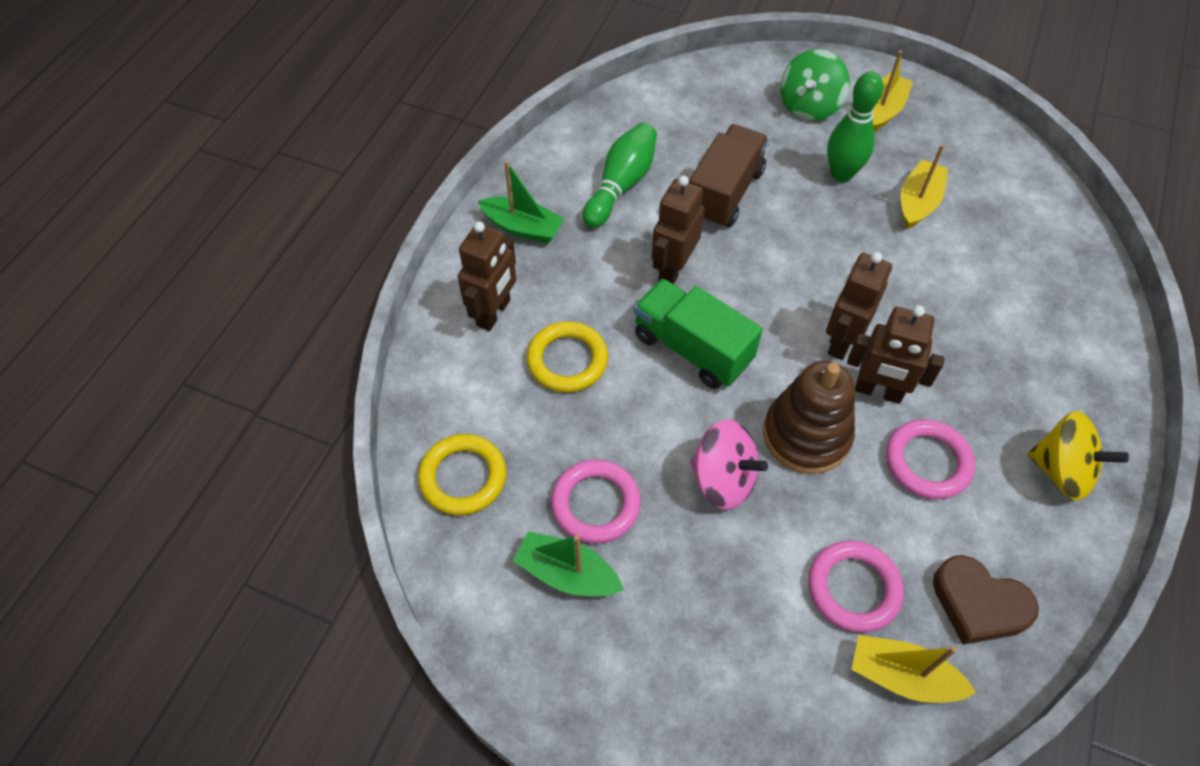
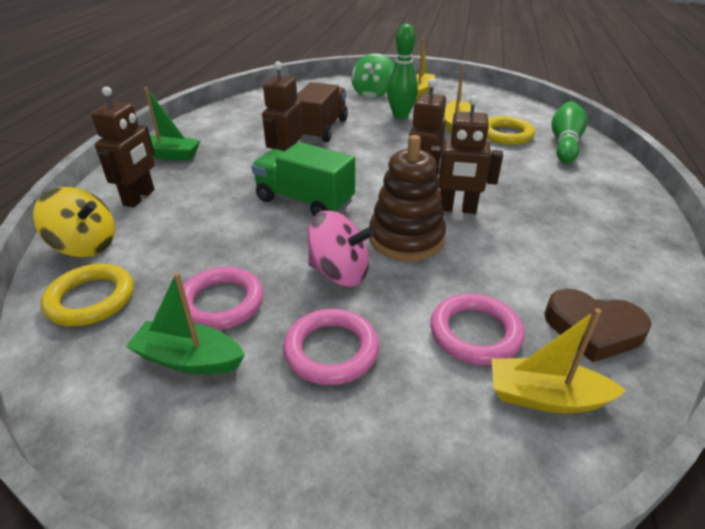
camera: 10 degrees left, 20 degrees down
(567, 360) = (200, 217): yellow ring -> yellow ring (506, 135)
(621, 185) = (246, 131): green bowling pin -> green bowling pin (564, 143)
(927, 462) = (510, 243): pink ring -> pink ring (331, 350)
(1061, 471) = (617, 237): yellow spinning top -> yellow spinning top (85, 245)

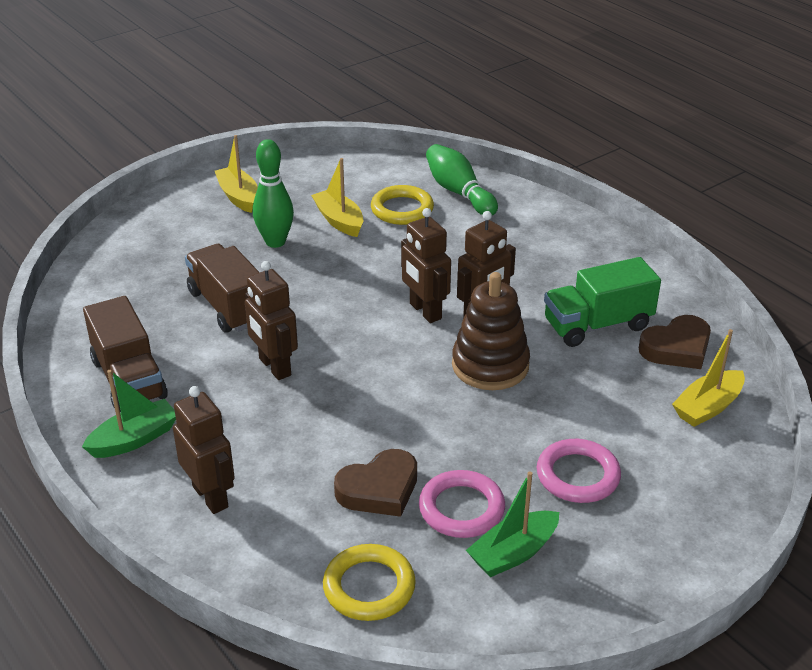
camera: 50 degrees left, 0 degrees up
(85, 245) = (266, 565): yellow spinning top -> none
(206, 254) = (379, 489): none -> brown heart
(220, 132) = (129, 379): none -> brown truck
(304, 201) = (362, 390): green truck -> green truck (597, 325)
(339, 273) = (494, 425): pink spinning top -> none
(372, 93) = (191, 226): green spinning top -> none
(475, 333) = (629, 399): pink ring -> none

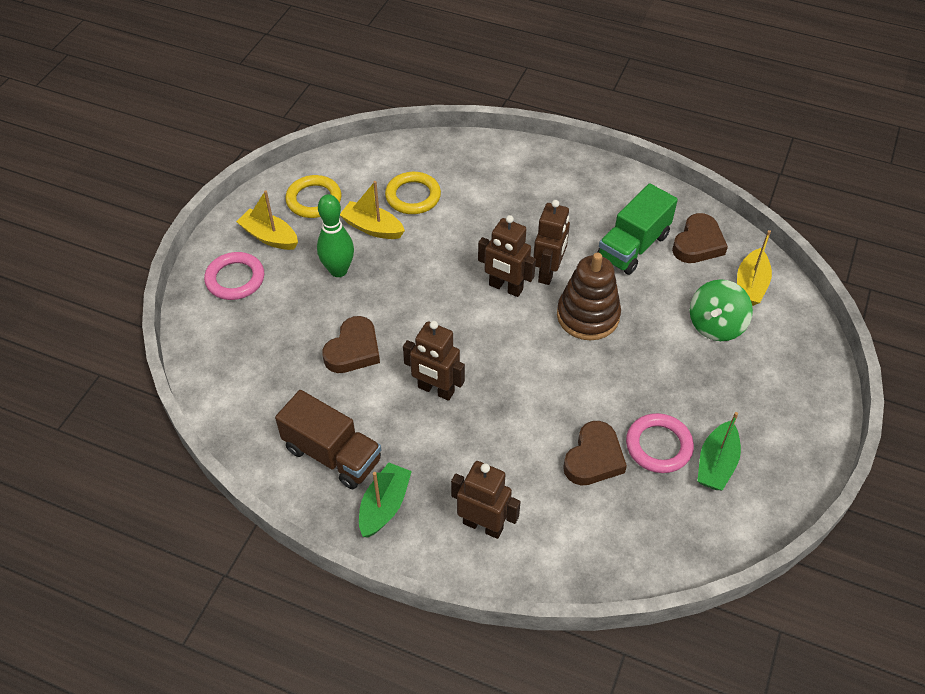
camera: 30 degrees left, 15 degrees up
(228, 306) = (353, 350): brown truck -> brown heart
(369, 587) = (647, 539): yellow ring -> yellow ring (314, 200)
(459, 192) = (443, 161): green bowling pin -> none
(577, 475) = (711, 381): pink ring -> pink ring (235, 279)
(631, 427) = (715, 325): none -> green spinning top

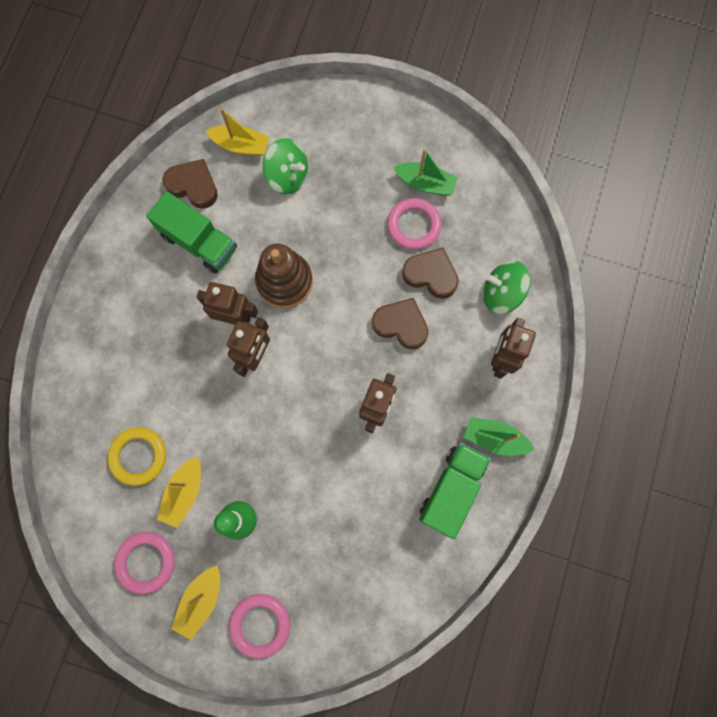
camera: 95 degrees left, 25 degrees up
(314, 200) = (146, 562): yellow ring -> pink ring
(332, 454) = (451, 490): brown truck -> green truck
(353, 350) = (339, 488): brown heart -> brown heart (401, 325)
(567, 535) = (501, 293): none -> green spinning top

